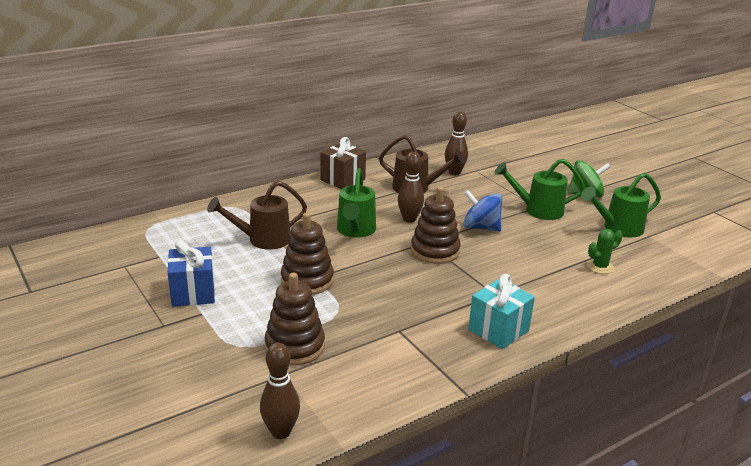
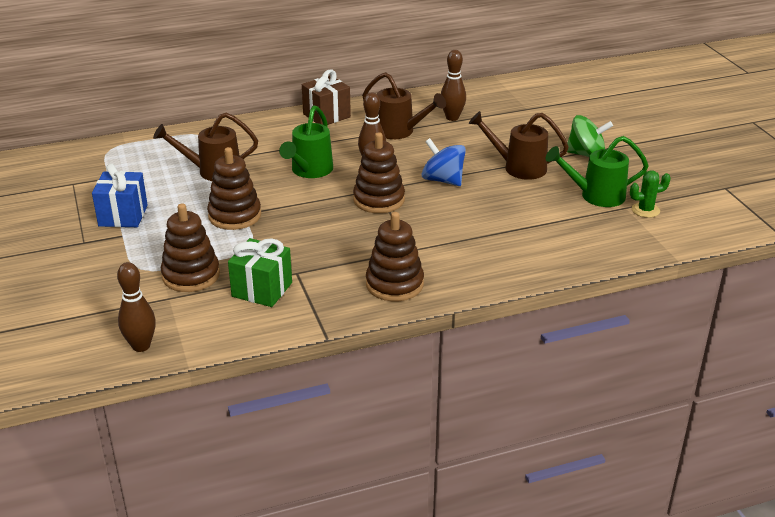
camera: 15 degrees right, 5 degrees up
(375, 352) = (262, 289): none -> green gift
(498, 330) = (394, 284): turquoise gift -> brown stacking toy
(538, 210) = (518, 167): green watering can -> brown watering can
(600, 267) = (545, 234): green cactus -> green cactus (645, 210)

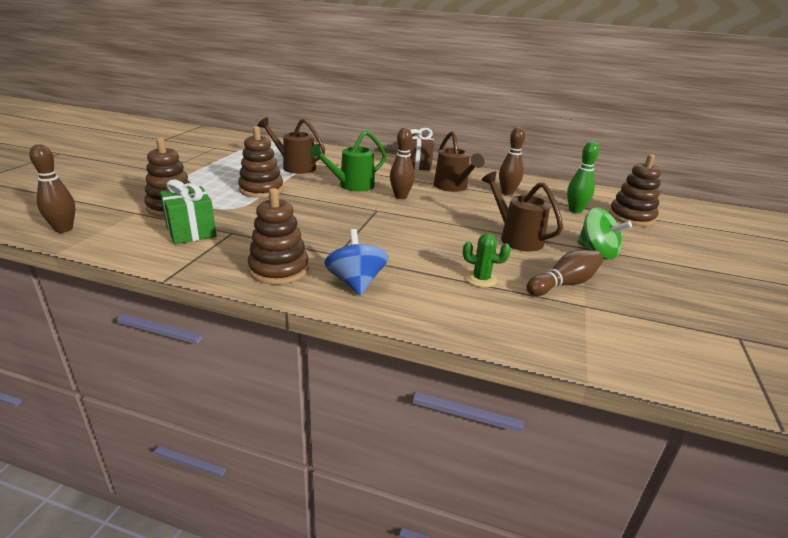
camera: 35 degrees right, 5 degrees down
(123, 216) = (205, 168): blue gift -> none
(379, 200) = (368, 216): brown stacking toy -> brown stacking toy (631, 217)
(443, 180) = (437, 223): blue spinning top -> blue spinning top (356, 283)
(526, 115) = (575, 210): none -> green bowling pin
(596, 196) = (564, 284): green watering can -> brown bowling pin
(645, 210) = (606, 317): green cactus -> green cactus (481, 279)

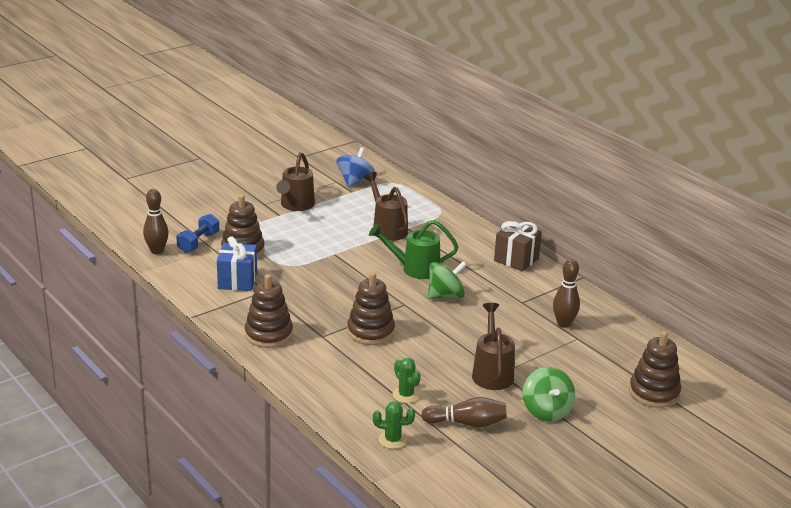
camera: 35 degrees right, 0 degrees up
(113, 211) = (198, 242): none -> blue dumbbell
(191, 232) = (237, 281): green gift -> blue gift
(261, 190) = (328, 251): brown stacking toy -> brown stacking toy (370, 332)
(356, 283) = (310, 364): blue spinning top -> blue spinning top (355, 181)
(400, 196) = (445, 296): brown bowling pin -> green spinning top
(453, 187) = (514, 300): brown watering can -> brown watering can (295, 205)
(533, 326) = (392, 440): none -> green cactus
(575, 210) = (603, 366): green bowling pin -> none

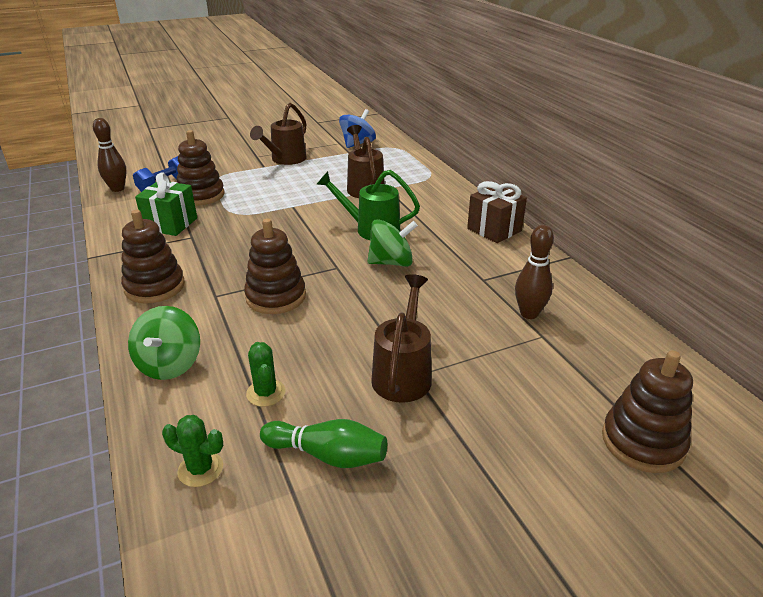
camera: 15 degrees right, 5 degrees up
(237, 281) = (170, 224): blue gift -> green gift
(467, 423) = (328, 455): brown bowling pin -> green bowling pin
(546, 411) = (460, 450): green spinning top -> green spinning top (170, 364)

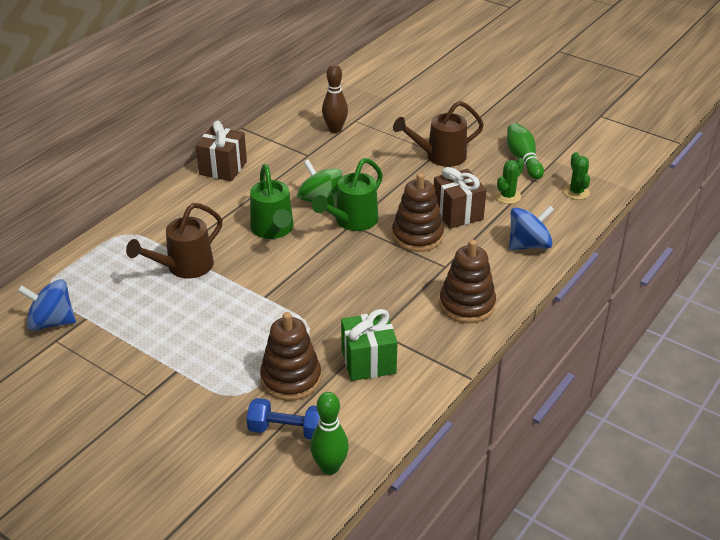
camera: 120 degrees left, 5 degrees up
(117, 189) = (330, 467): brown bowling pin -> green bowling pin
(170, 364) = (528, 245): green spinning top -> blue spinning top
(280, 338) = (457, 213): none -> brown gift
(285, 160) = (143, 362): brown watering can -> none
(340, 269) = (352, 221): none -> green watering can
(642, 442) = (416, 81): brown stacking toy -> none

